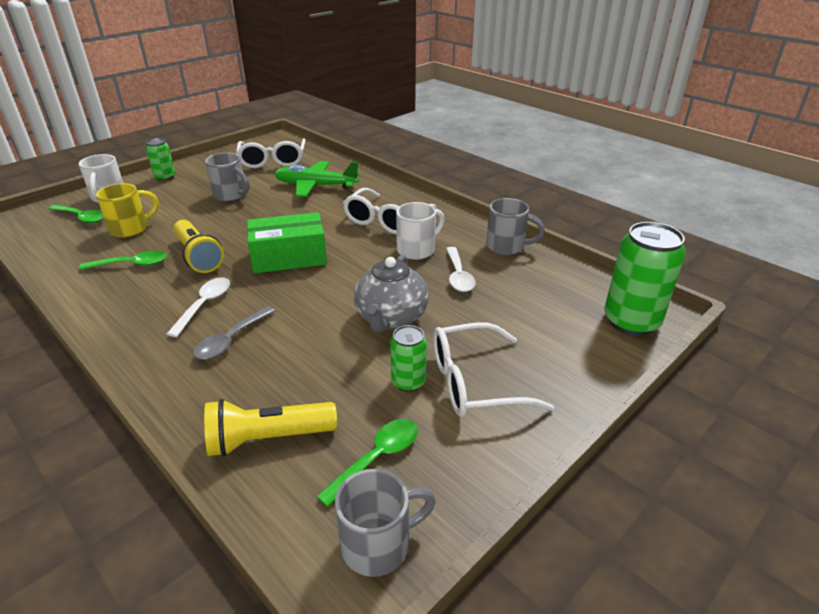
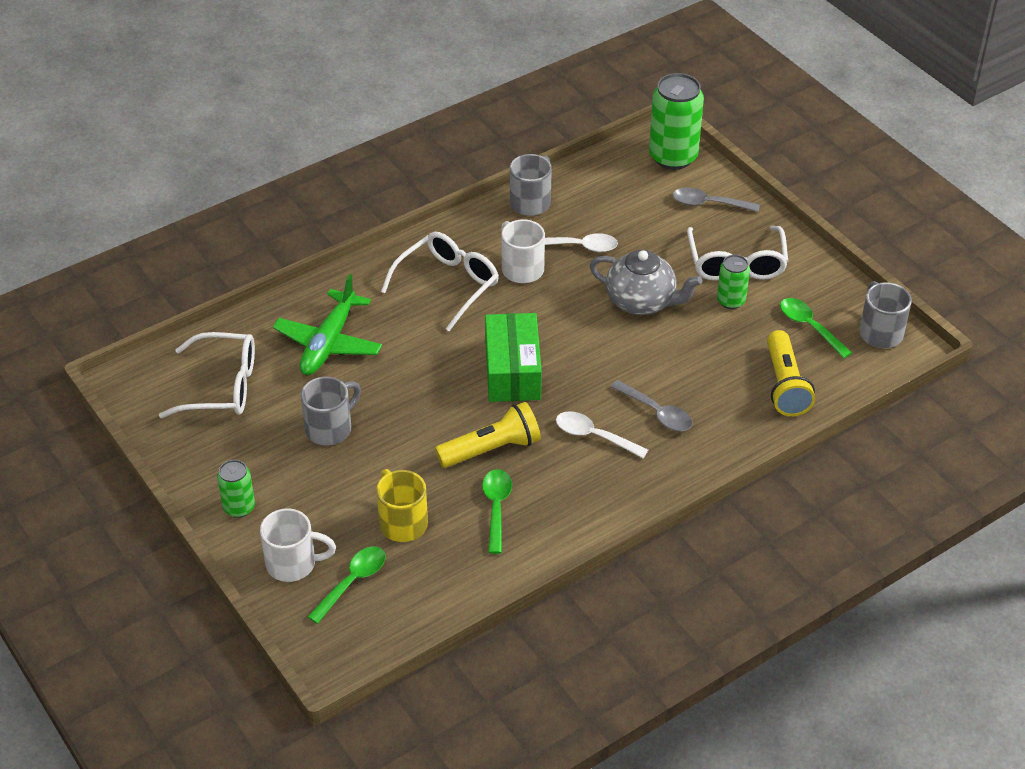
camera: 80 degrees left, 10 degrees up
(386, 220) = (447, 285): white glasses -> white glasses turned 90 degrees counterclockwise
(568, 353) = (708, 204): none -> grey spoon

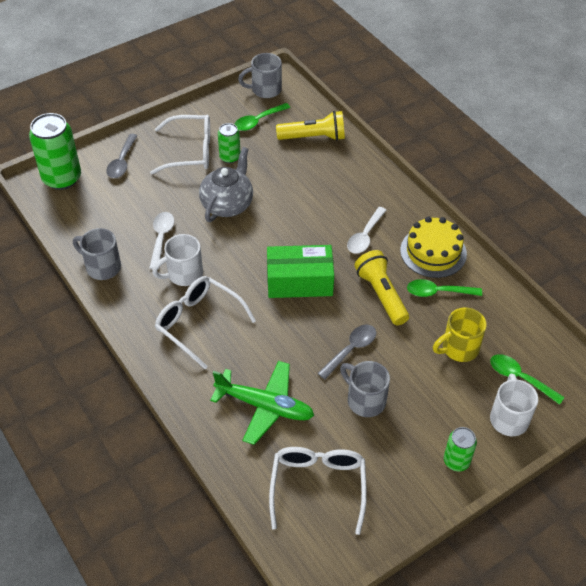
camera: 90 degrees left, 5 degrees up
(568, 507) = (433, 252): none -> yellow cake
(657, 413) = (341, 202): grey spoon -> grey spoon (351, 350)

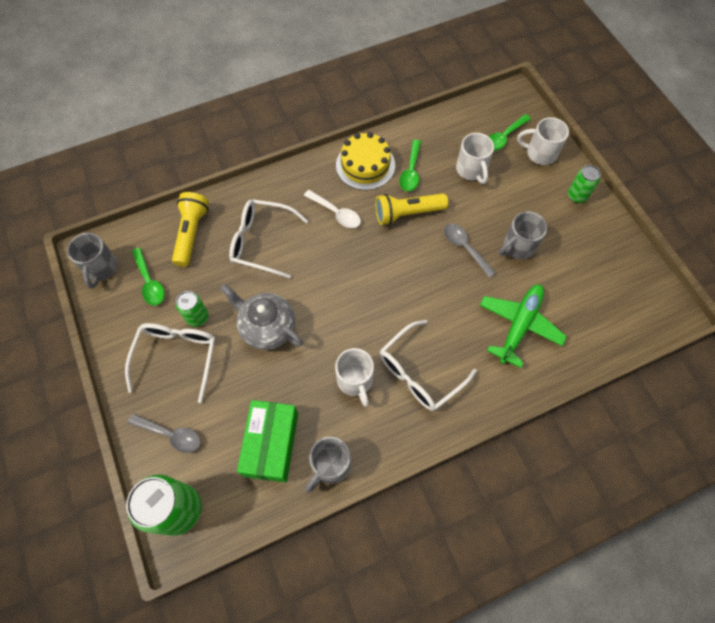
camera: 80 degrees left, 15 degrees up
(161, 238) = (300, 399): white spoon -> none
(299, 281) = (381, 276): green box -> green box (271, 444)
(318, 487) = (600, 296): white glasses -> white glasses (262, 242)
(459, 348) = (471, 170): yellow mug -> white mug

